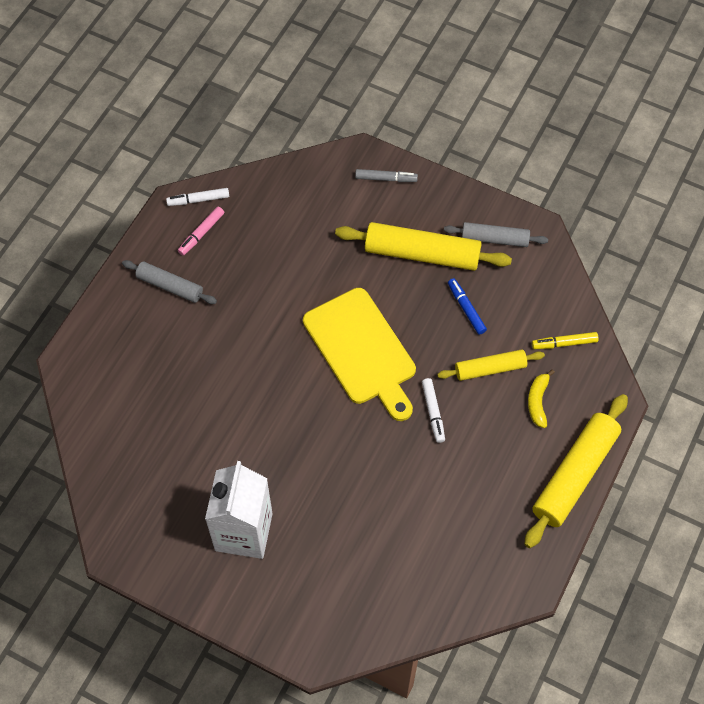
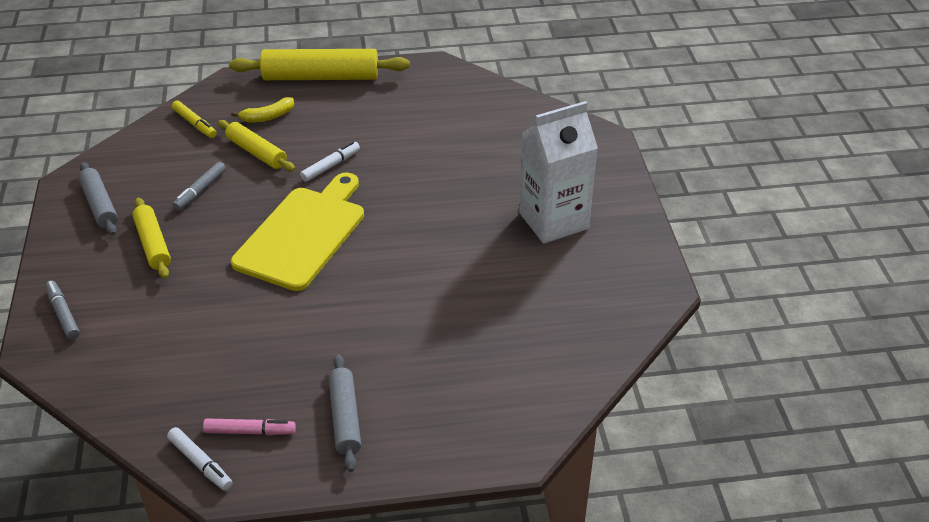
camera: 125 degrees left, 20 degrees down
(422, 254) = (153, 244): yellow rolling pin -> yellow rolling pin, size x0.59
(466, 309) = (200, 190): blue marker -> grey marker

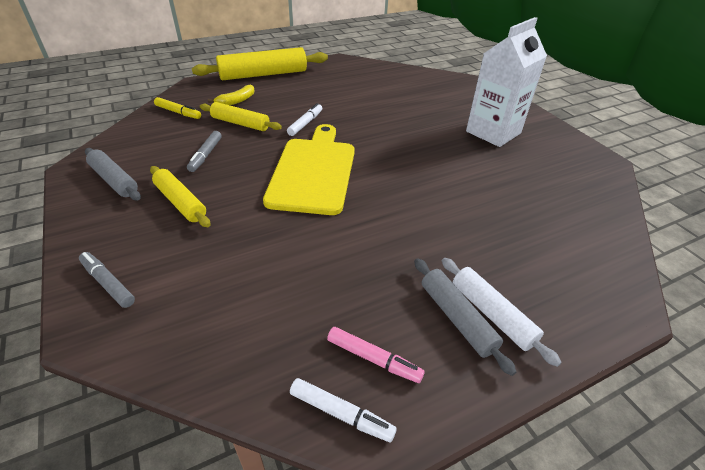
camera: 20 degrees left, 0 degrees up
(250, 431) = (373, 359): pink marker -> pink marker turned 45 degrees clockwise
(380, 423) = (492, 314): none -> white rolling pin

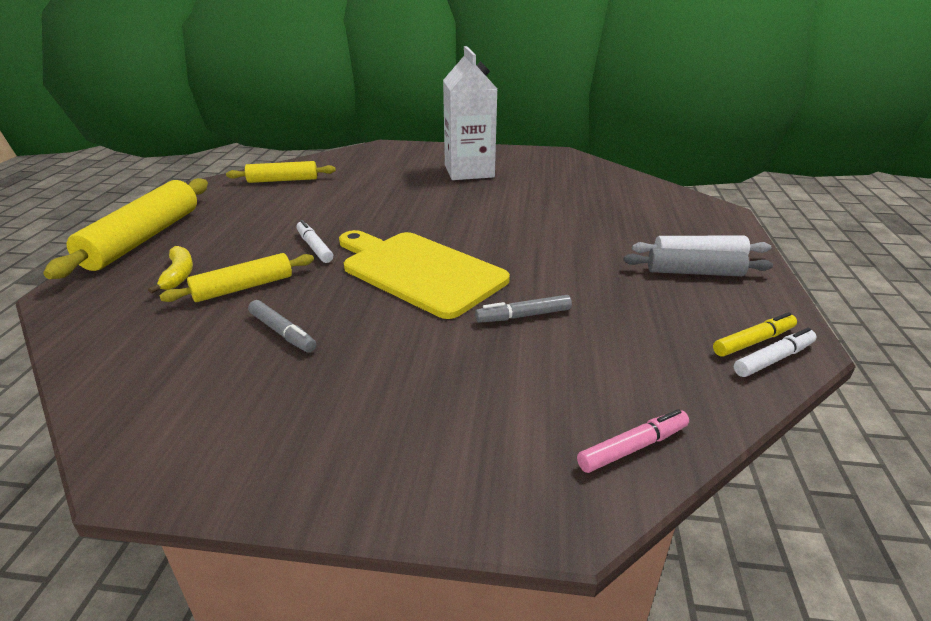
camera: 55 degrees left, 10 degrees down
(108, 283) = (486, 480): grey marker -> grey marker (523, 316)
(114, 180) = (233, 431): grey rolling pin -> none
(178, 112) = (125, 329): yellow marker -> yellow marker (753, 341)
(180, 202) = (369, 378): yellow rolling pin -> yellow rolling pin (283, 180)
(373, 359) = (719, 324): pink marker -> pink marker (633, 447)

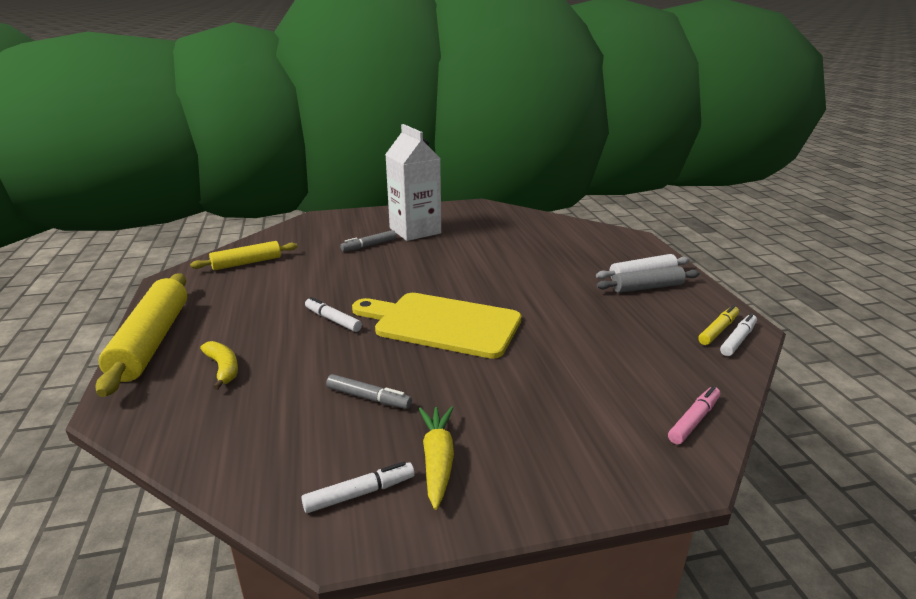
camera: 20 degrees left, 5 degrees down
(191, 430) = (359, 493): none -> white marker
(243, 287) = (298, 367): yellow rolling pin -> none
(295, 416) = (437, 460): none -> yellow carrot
(523, 316) = (552, 344): grey marker -> grey marker (369, 245)

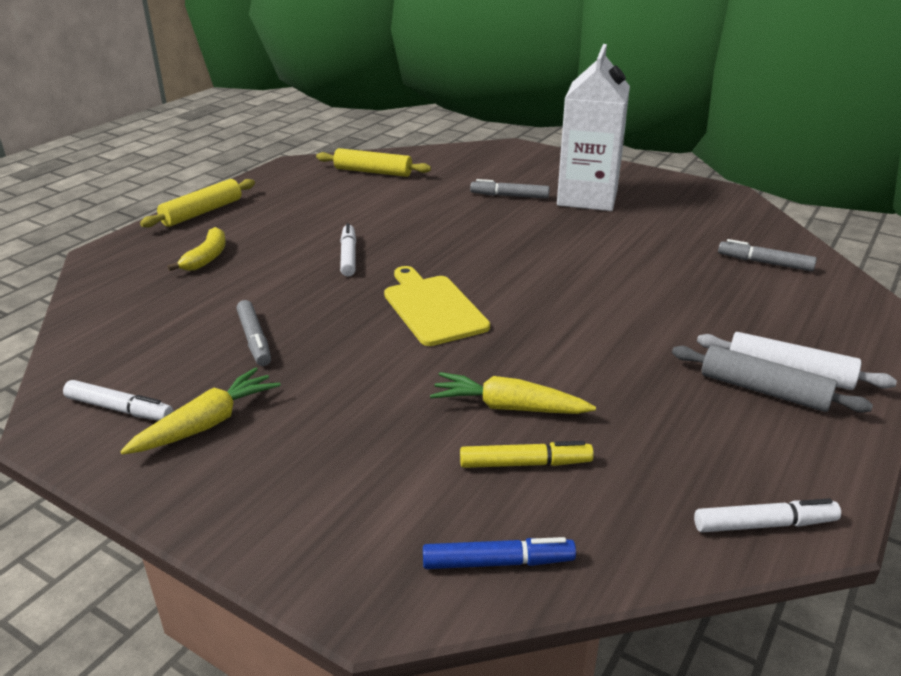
camera: 45 degrees right, 5 degrees up
(152, 341) = (202, 212): yellow rolling pin -> yellow rolling pin, size x0.59
(442, 324) = (433, 307): yellow cutting board -> yellow cutting board, size x0.65
(552, 232) = (764, 263): none -> grey marker
(571, 352) = (508, 407): none -> yellow carrot
(694, 420) = (497, 562): pink marker -> blue marker
(718, 330) = (759, 496): yellow marker -> yellow marker (525, 463)

